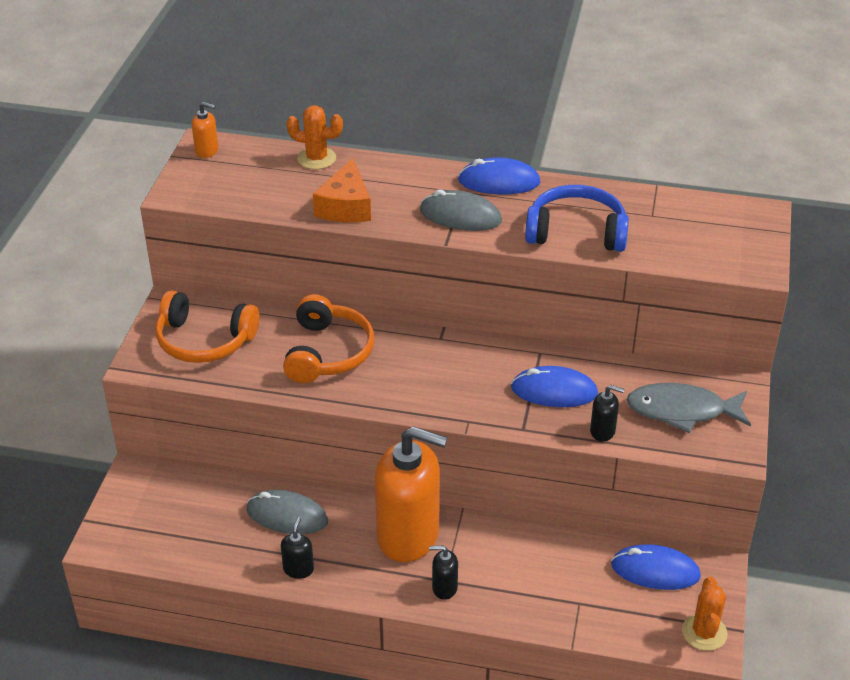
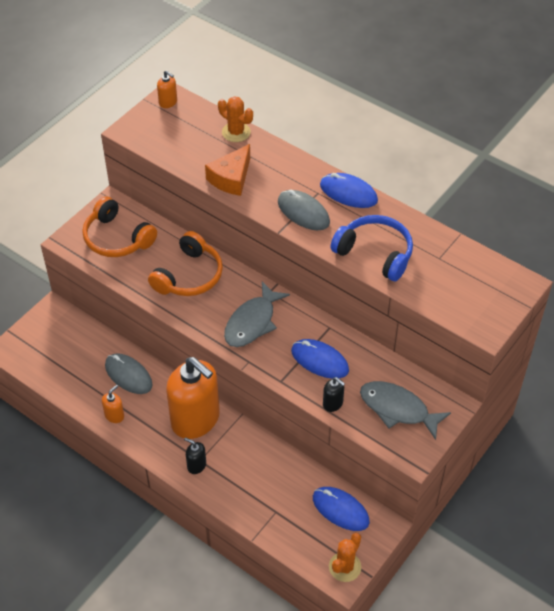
camera: 25 degrees right, 10 degrees up
(298, 569) = (114, 415): black soap dispenser -> orange soap dispenser
(443, 377) = (252, 322): none -> grey fish

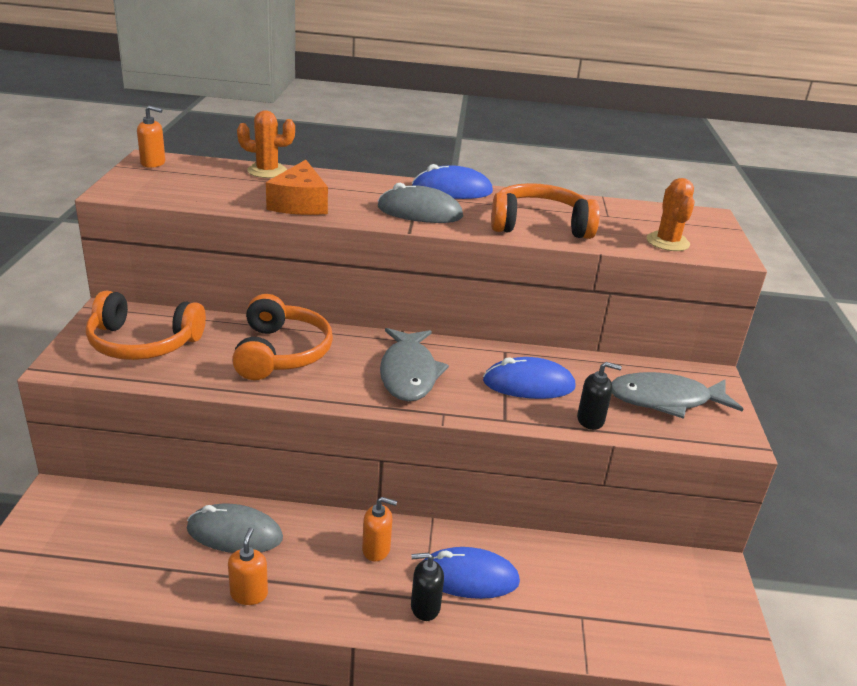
camera: 35 degrees left, 20 degrees down
(195, 419) = (376, 549): orange soap dispenser -> orange soap dispenser, size x0.40
(340, 510) = (654, 575): blue mouse -> blue mouse (468, 577)
(345, 567) = (730, 643): orange cactus -> orange cactus (667, 242)
(375, 253) = (539, 225): blue headphones -> orange headphones

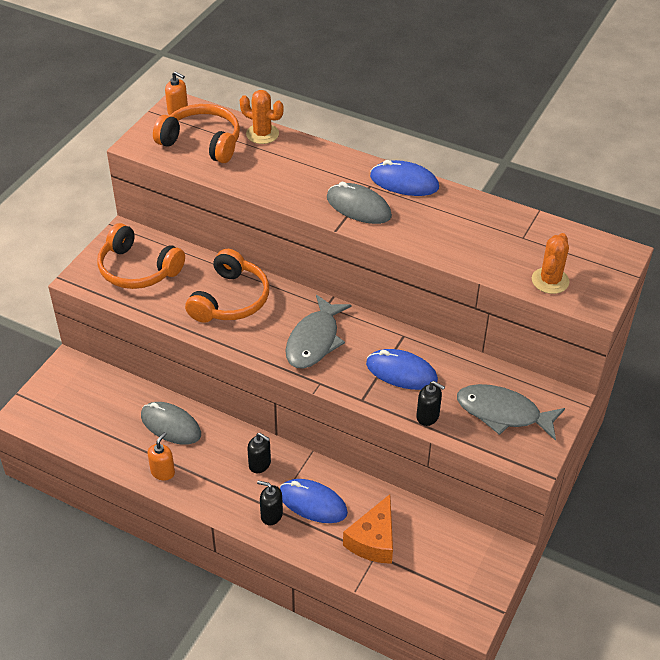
camera: 25 degrees right, 15 degrees up
(300, 203) = (268, 181): orange cheese -> orange cheese (374, 540)
(376, 549) = (260, 464): orange soap dispenser -> black soap dispenser
(539, 225) = (450, 240): orange headphones -> orange headphones (202, 142)

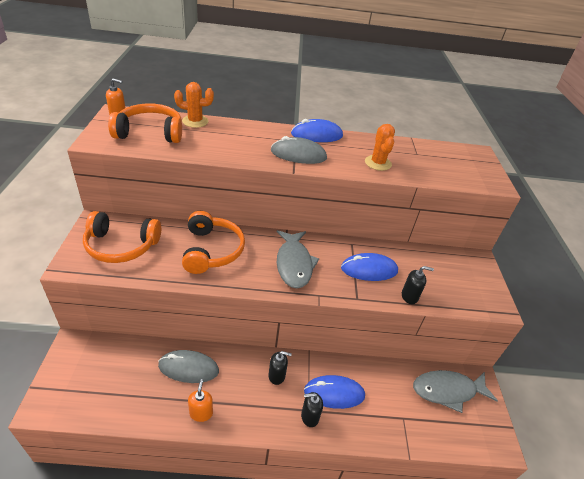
camera: 30 degrees left, 5 degrees down
(374, 540) = (394, 406): orange cheese -> none
(503, 413) = (452, 278): grey fish -> grey fish (448, 391)
(550, 281) = (457, 175): orange cactus -> orange cactus (378, 163)

